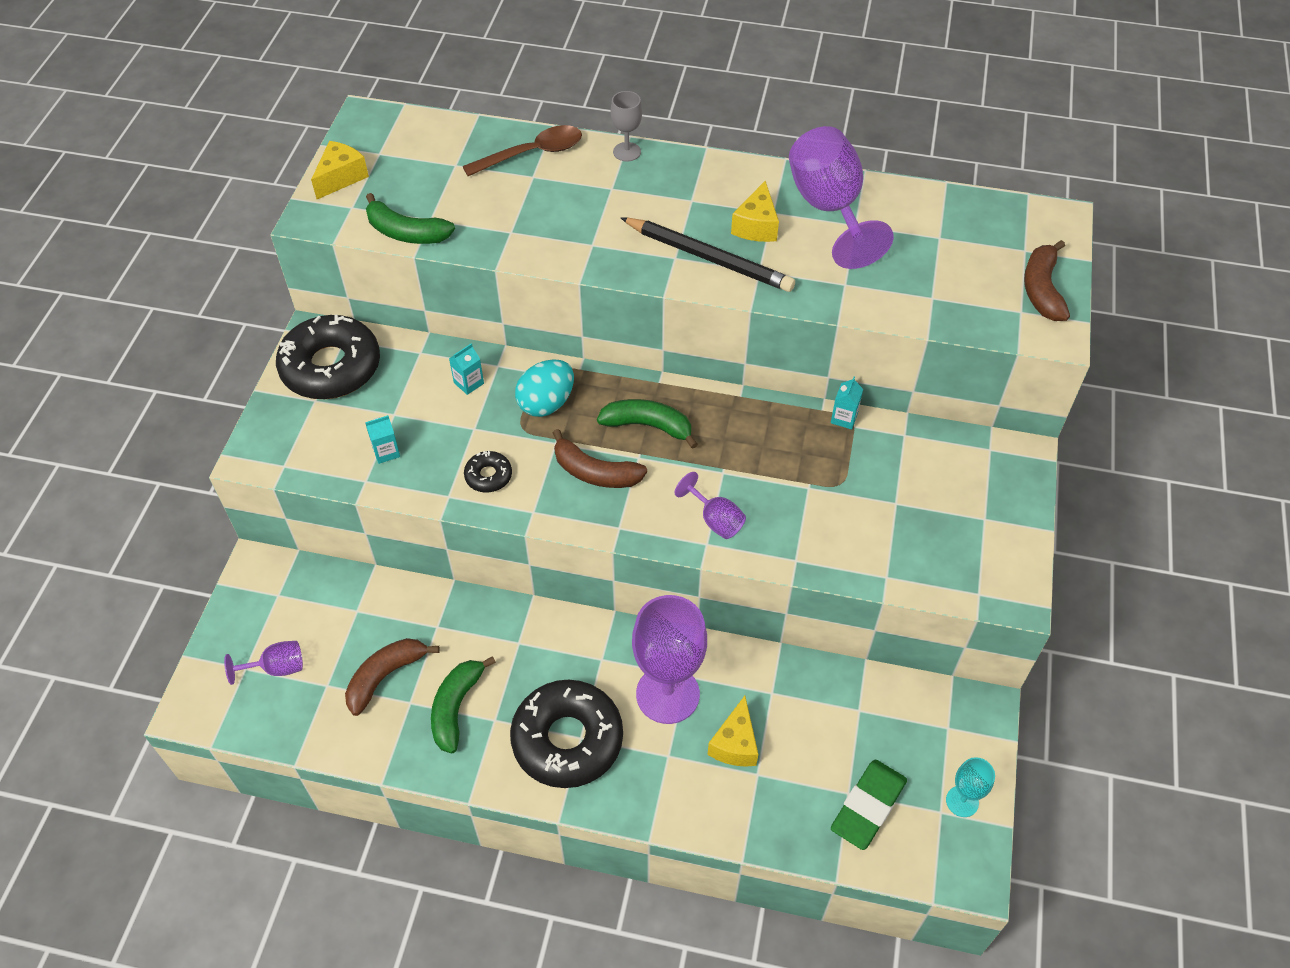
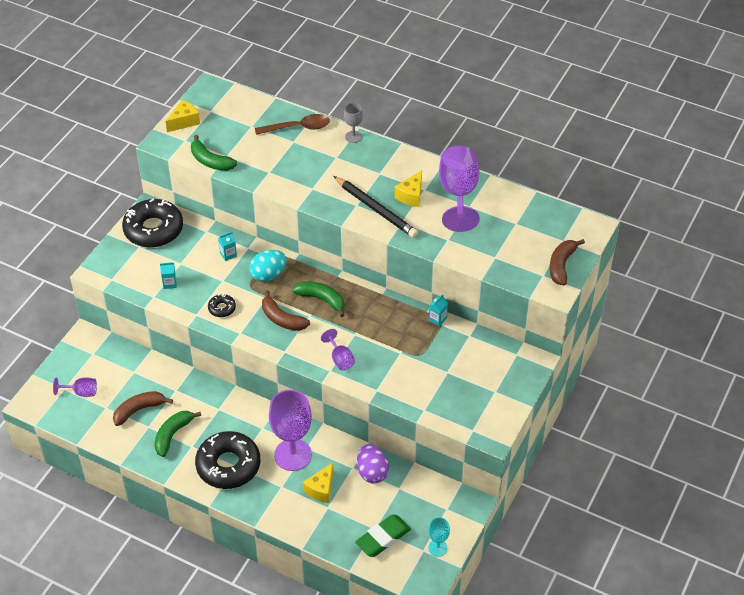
camera: 15 degrees right, 5 degrees down
(806, 693) = (372, 472): none -> purple egg

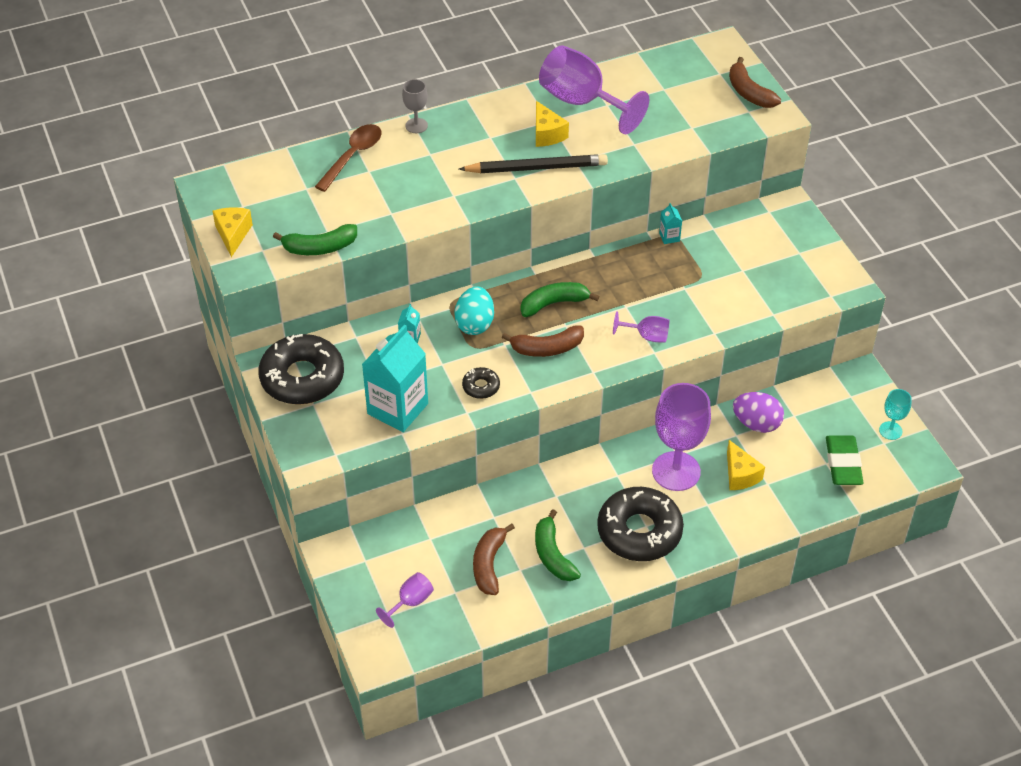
camera: 50 degrees left, 0 degrees up
(169, 283) = (397, 409): turquoise carton -> turquoise carton, size x2.42

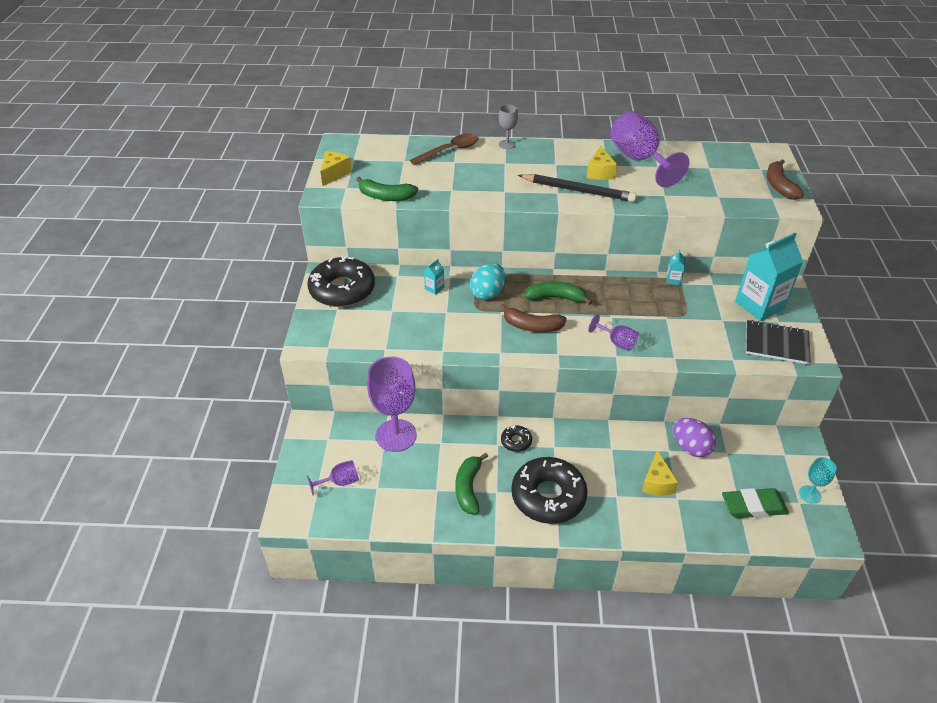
camera: 25 degrees right, 5 degrees down
(397, 409) = (394, 331): turquoise carton -> turquoise carton (759, 305)
(481, 386) = (464, 336): black donut -> black donut (516, 441)
(489, 564) = (415, 476): brown banana -> none
(676, 471) = (603, 460): purple goblet -> purple goblet (396, 435)
(808, 280) = (776, 343): none -> black notebook
(843, 464) = (753, 506): green eraser -> green eraser turned 60 degrees clockwise

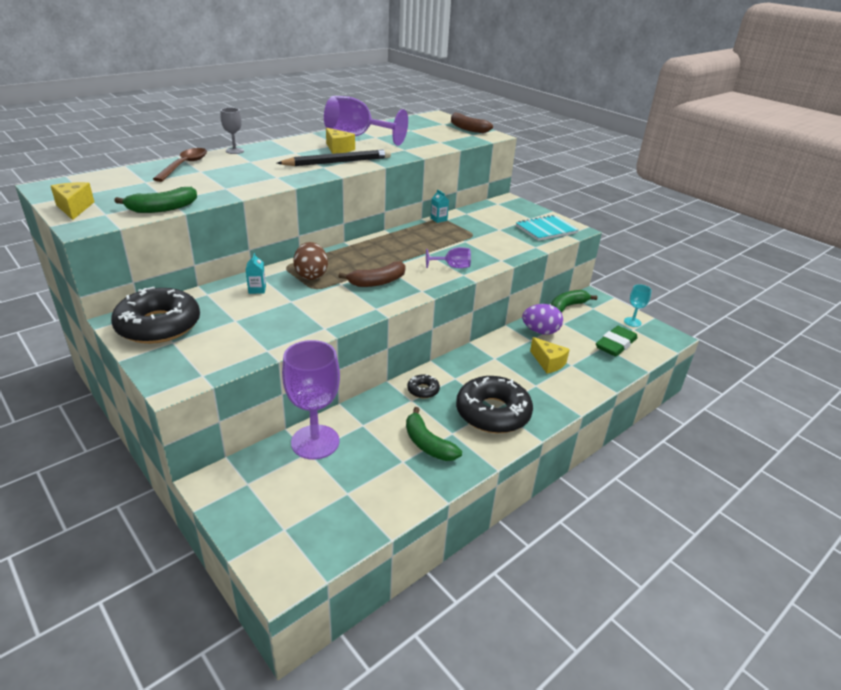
camera: 45 degrees left, 10 degrees down
(340, 482) = (304, 512): purple goblet -> none
(487, 293) = (311, 275): turquoise egg -> brown egg
(555, 298) = (371, 258): green banana -> green banana (567, 307)
(759, 305) = (509, 214): turquoise carton -> none
(776, 343) = (546, 229): black notebook -> turquoise notebook

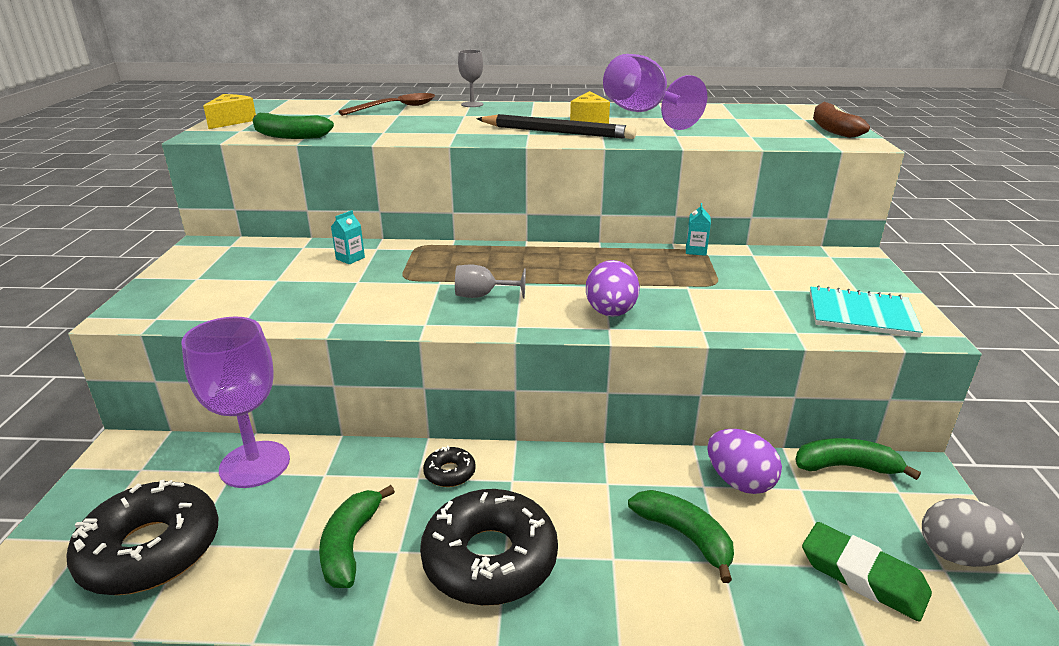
camera: 45 degrees right, 5 degrees down
(158, 325) = (216, 260): black donut -> black donut (151, 550)
(311, 275) = (426, 263): brown egg -> none
(377, 282) = (482, 296): brown banana -> grey goblet
(452, 267) = (610, 313): purple goblet -> purple egg
(548, 363) = (684, 536): yellow cheese -> green banana
(615, 345) = (862, 576): green eraser -> green eraser turned 45 degrees clockwise
(632, 322) = (960, 555): turquoise goblet -> grey egg

